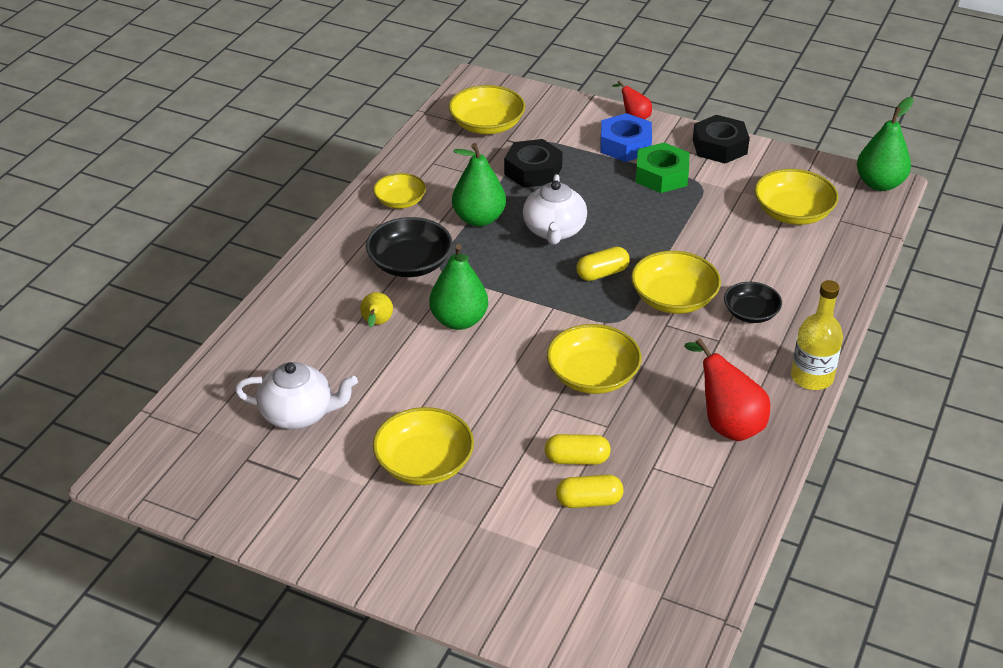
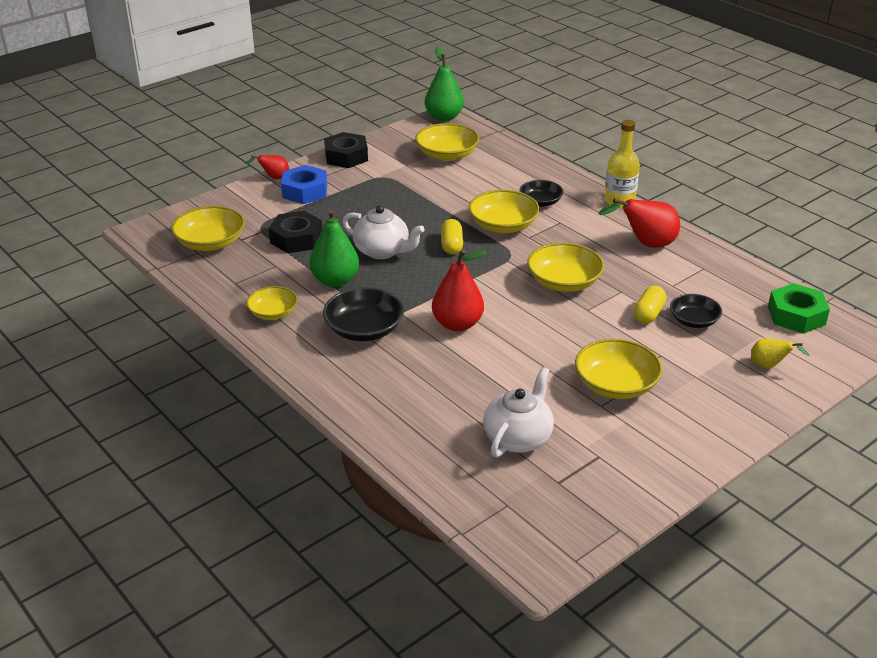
camera: 65 degrees left, 5 degrees down
(376, 324) = (430, 367): yellow pear -> yellow pear (769, 366)
(459, 320) = (457, 324): green pear -> red pear
(589, 501) = (693, 321): yellow capsule -> black bowl
(661, 175) = (357, 188): green nut -> green nut (796, 315)

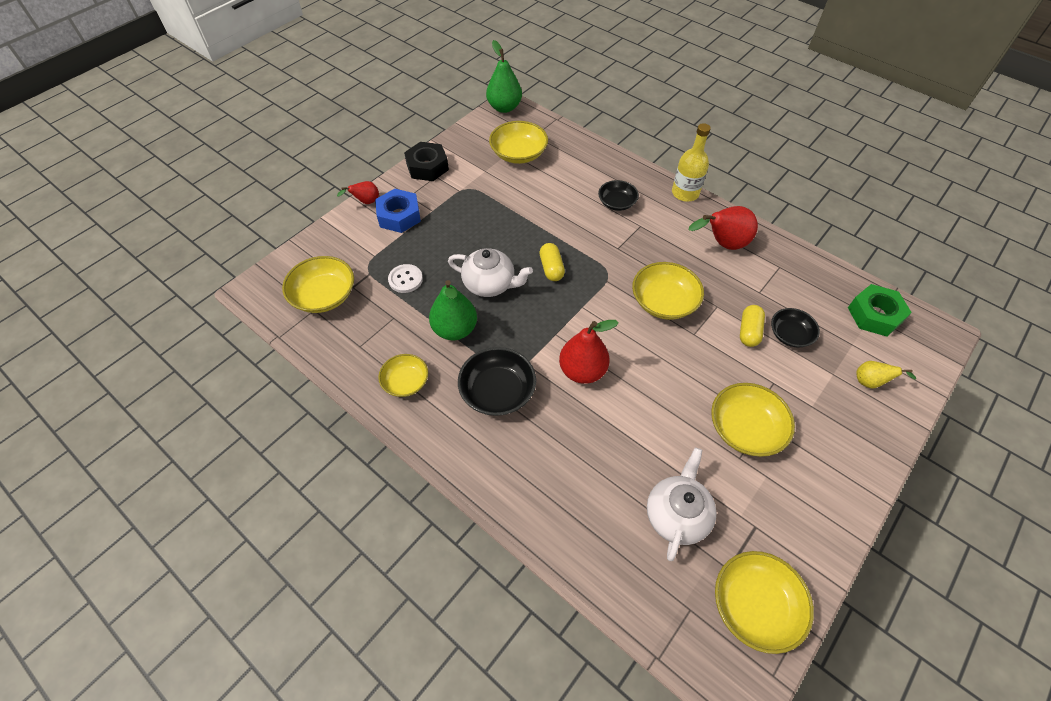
camera: 10 degrees left, 20 degrees up
(296, 239) = (405, 279): black nut -> white button
(503, 225) = (591, 237): yellow bowl -> yellow bowl (755, 605)

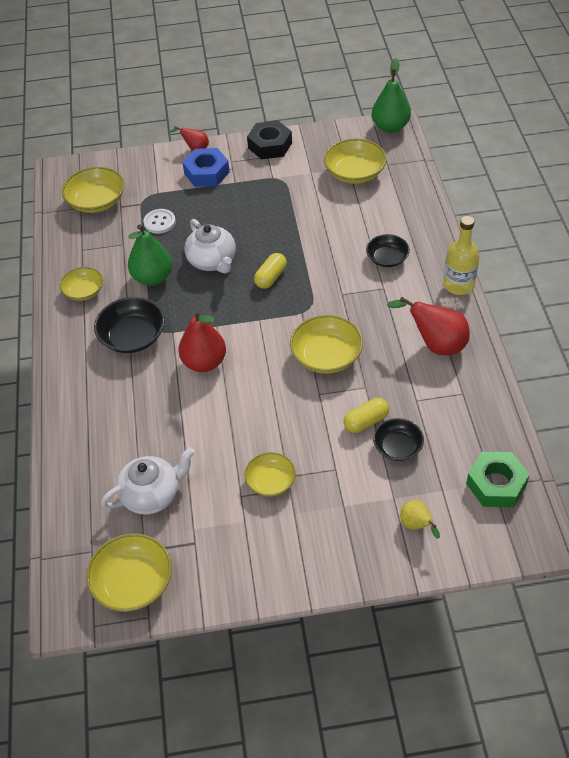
camera: 45 degrees right, 5 degrees down
(745, 428) = (270, 481): yellow bowl -> yellow bowl, size x0.64

